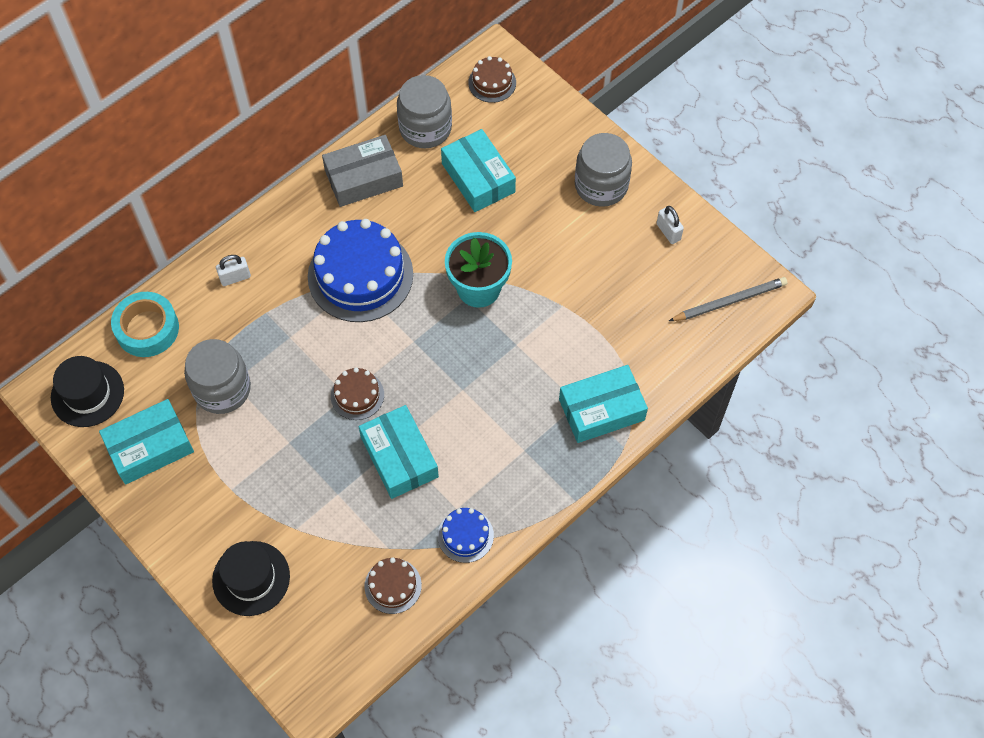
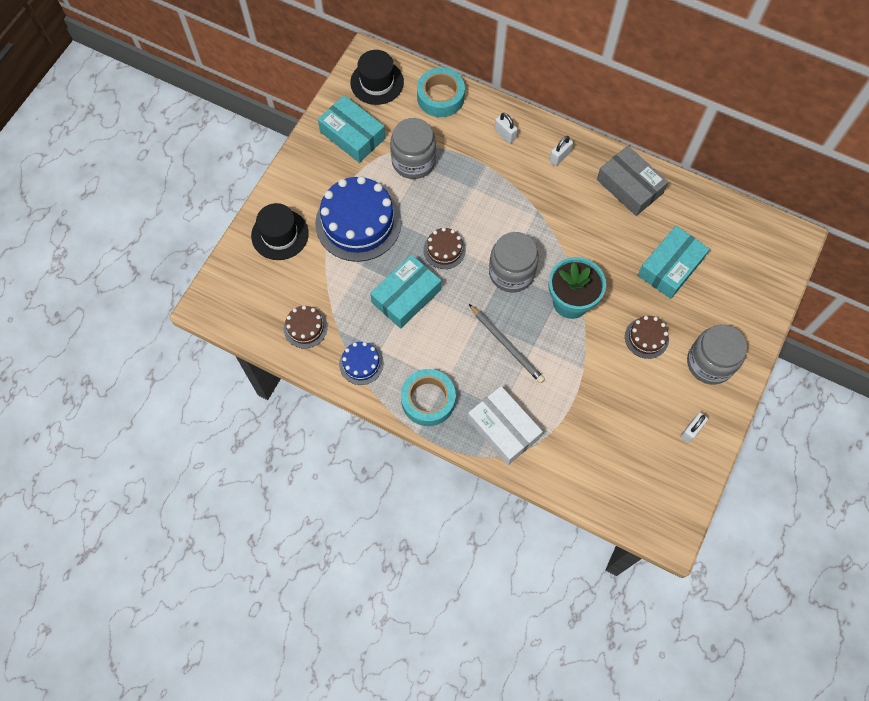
camera: 70 degrees right, 5 degrees up
(293, 232) = (559, 157): none -> white padlock
(360, 275) = (544, 215): blue cake -> blue cake (358, 222)
(425, 128) = (697, 213): grey jar -> grey jar (511, 272)
(492, 83) = (766, 246): brown cake -> brown cake (646, 338)
(538, 476) = (428, 400): none -> turquoise tape
(601, 409) = (503, 428): turquoise box -> white box
(730, 301) = (647, 501): grey pencil -> grey pencil (507, 345)

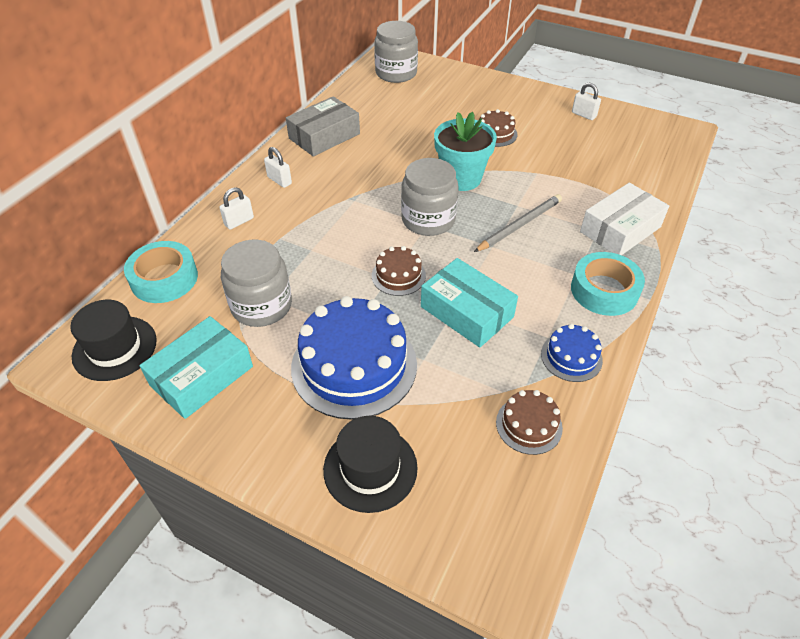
camera: 90 degrees left, 20 degrees down
(670, 267) = (417, 117): turquoise box -> none
(710, 363) = (514, 102): grey jar -> grey jar (396, 73)

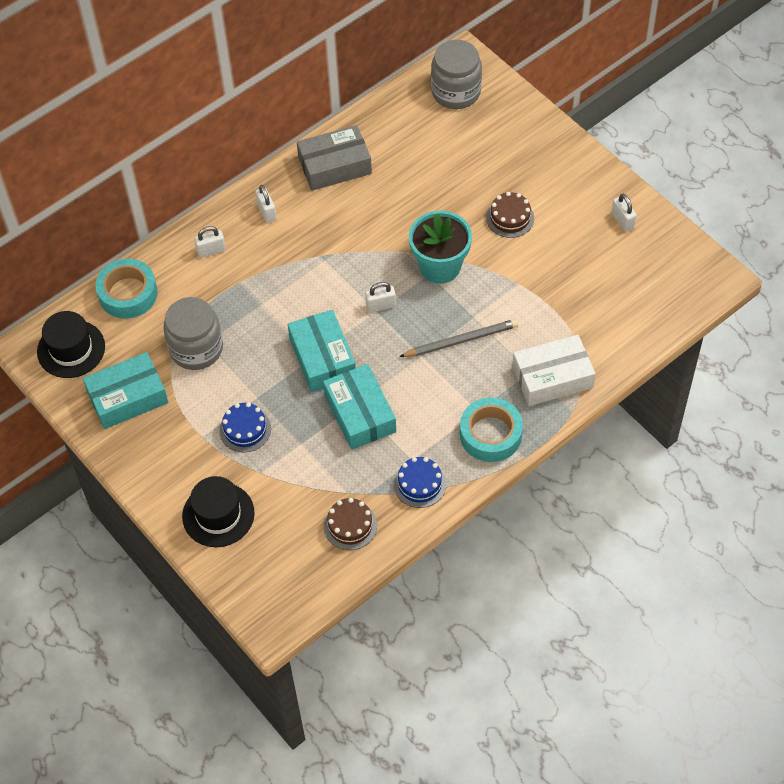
camera: 25 degrees right, 10 degrees up
(354, 365) = (245, 429): blue cake -> blue cake, size x0.49
(398, 275) = (322, 358): brown cake -> turquoise box
(428, 220) = (381, 306): grey jar -> white padlock

